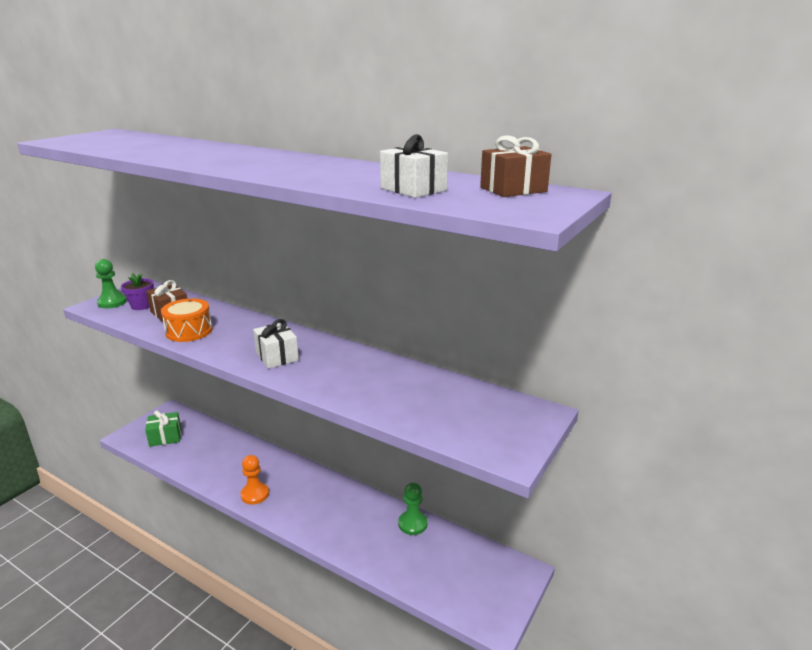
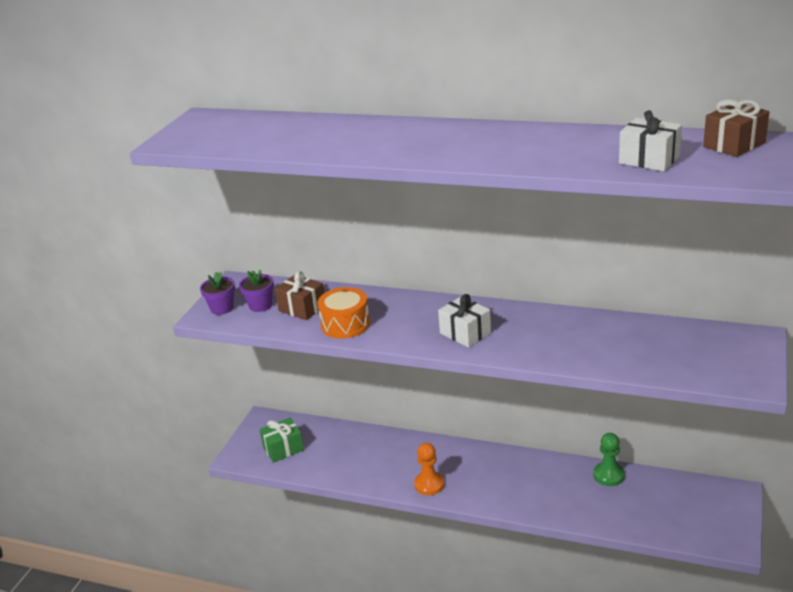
camera: 10 degrees left, 5 degrees up
(112, 302) = (222, 308): green pawn -> purple flower pot

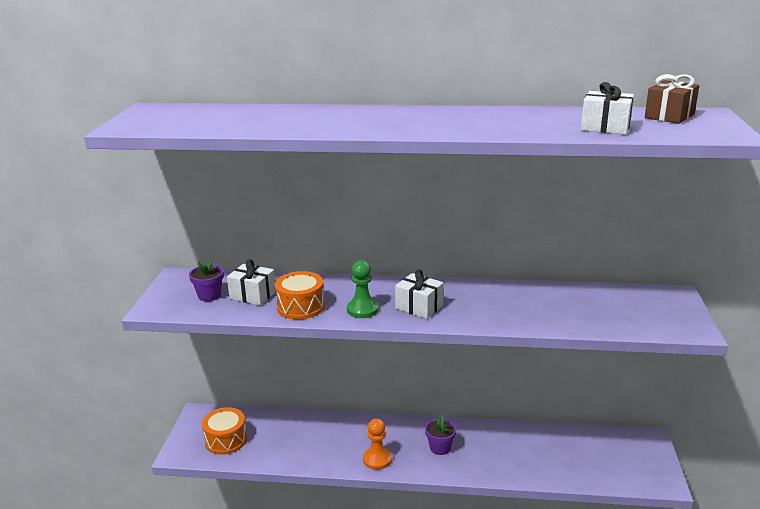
camera: 15 degrees left, 5 degrees down
(222, 308) = (170, 300): purple flower pot -> purple flower pot (440, 448)
(283, 449) = (226, 440): green gift -> orange drum
(302, 308) = (253, 295): brown gift -> white gift
(608, 475) = (537, 434): green pawn -> green pawn (362, 310)

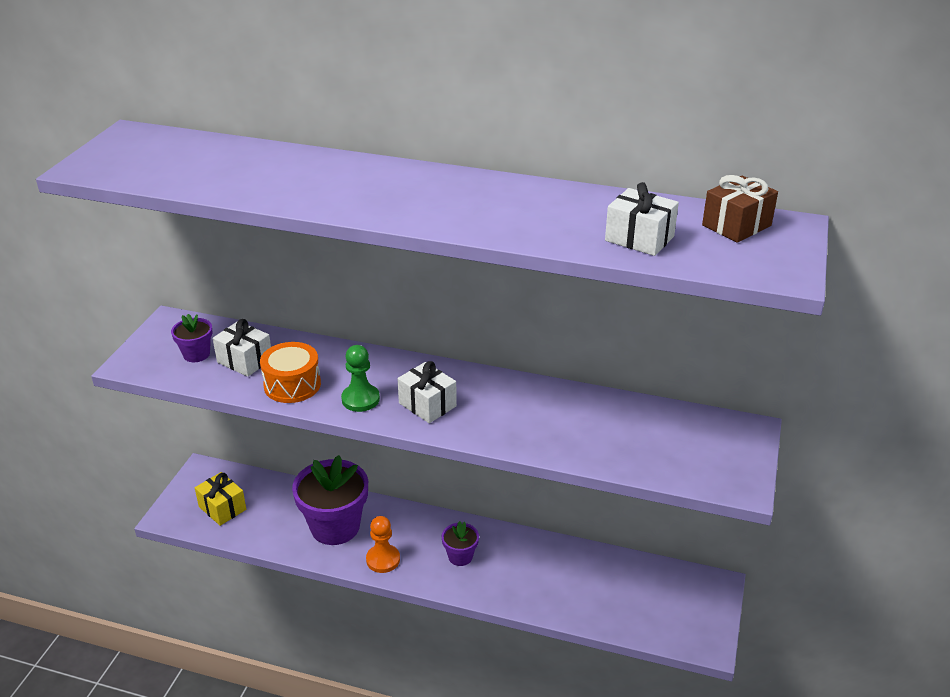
camera: 10 degrees right, 10 degrees up
(226, 440) = (222, 508): orange drum -> yellow gift
(328, 440) = (335, 527): none -> purple flower pot

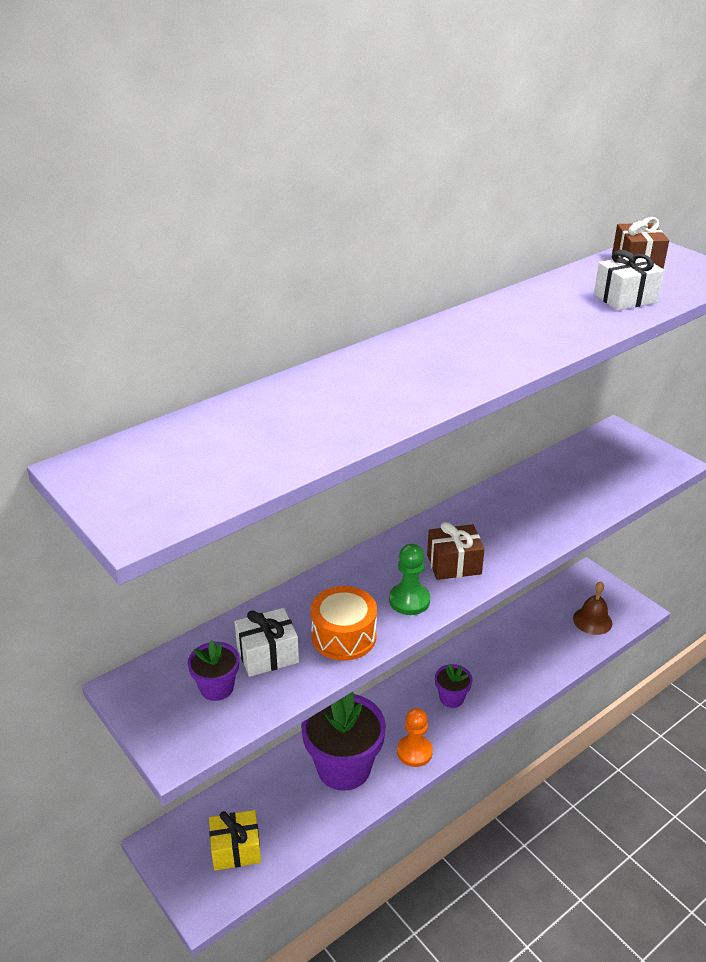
camera: 55 degrees left, 0 degrees up
(427, 404) = (454, 564): white gift -> brown gift
(653, 614) = (592, 620): none -> brown bell

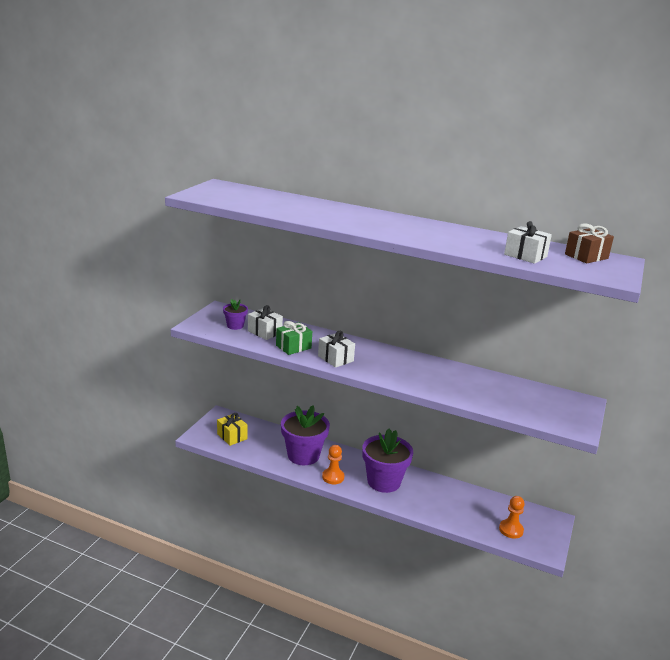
camera: 60 degrees right, 10 degrees down
(344, 636) = (293, 347): orange drum -> green gift
(409, 600) = (335, 358): green pawn -> white gift
(451, 698) = (384, 481): purple flower pot -> purple flower pot, size x2.04
(454, 564) = (377, 366): brown gift -> none
(592, 620) = (511, 530): brown bell -> orange pawn

